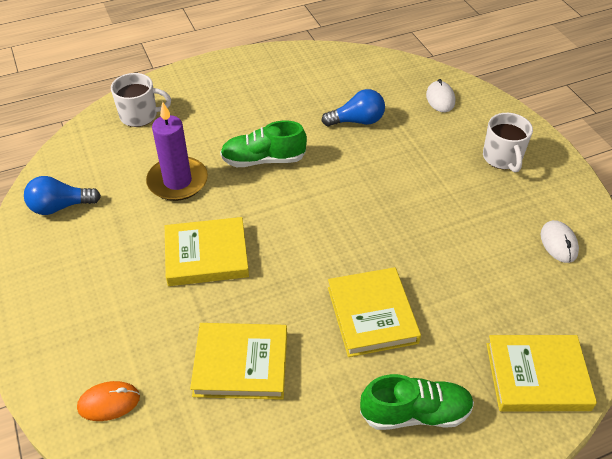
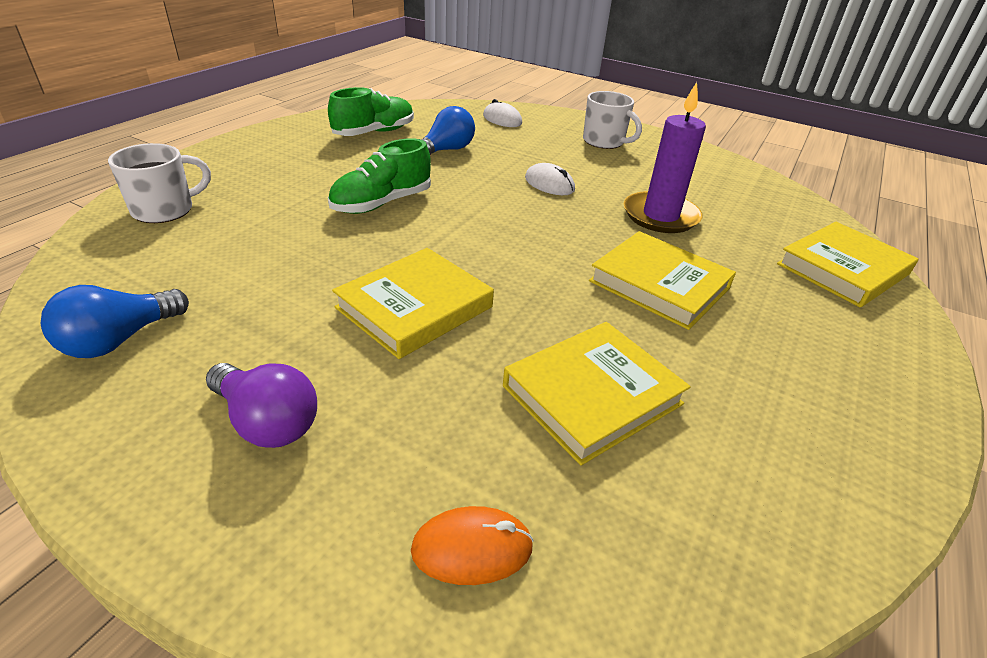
camera: 40 degrees left, 10 degrees down
(84, 290) = (267, 422): none -> purple light bulb
(109, 402) = (472, 549): orange mouse -> orange mouse turned 45 degrees clockwise
(177, 181) = (291, 253): purple candle -> purple candle (660, 216)
(415, 413) = (809, 345): green shoe -> green shoe (374, 132)
(558, 243) = (721, 179): white mouse -> white mouse (549, 184)

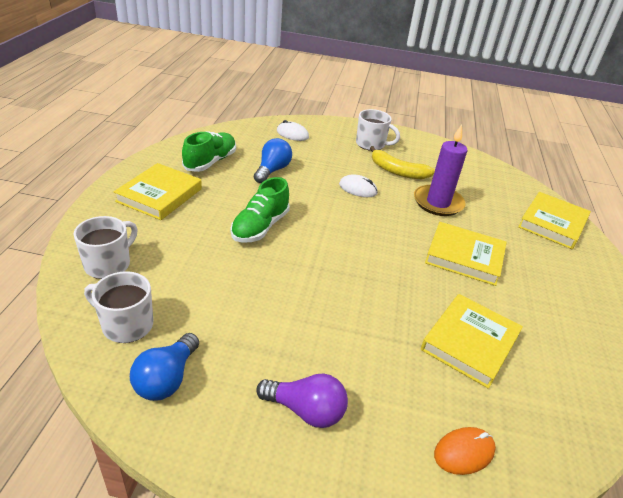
camera: 20 degrees left, 0 degrees up
(127, 272) = (126, 325): none -> white mug
(415, 307) = (336, 307): yellow book -> yellow book (159, 195)
(622, 174) = (397, 171): none -> yellow banana

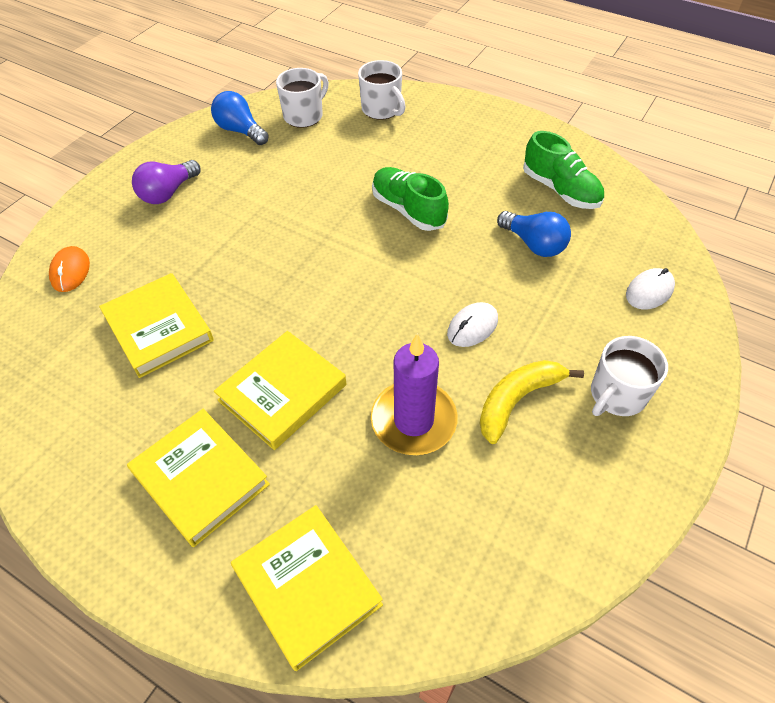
camera: 115 degrees right, 15 degrees up
(159, 195) = (488, 144): yellow book -> yellow book (200, 479)

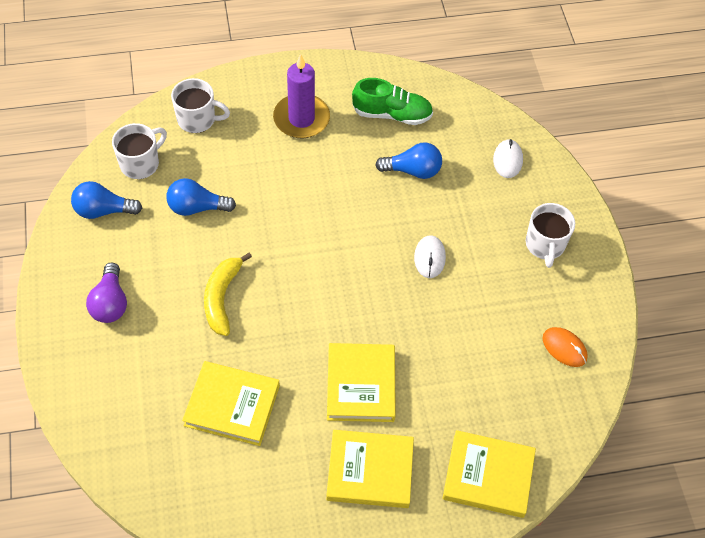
camera: 45 degrees left, 5 degrees up
(70, 271) = (113, 415): orange mouse -> orange mouse (564, 348)
(304, 116) = (141, 163): white mug -> white mug turned 45 degrees clockwise
(310, 166) = (197, 207): none -> blue light bulb
(408, 210) = (306, 197): green shoe -> none
(413, 420) = (453, 343): purple candle -> purple candle (301, 119)
(517, 400) = (497, 288): yellow banana -> yellow banana (222, 298)

